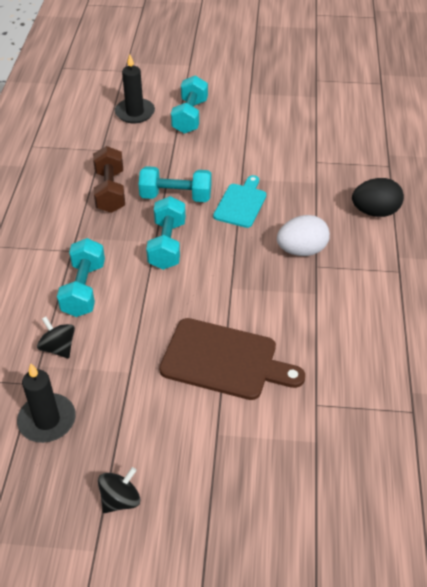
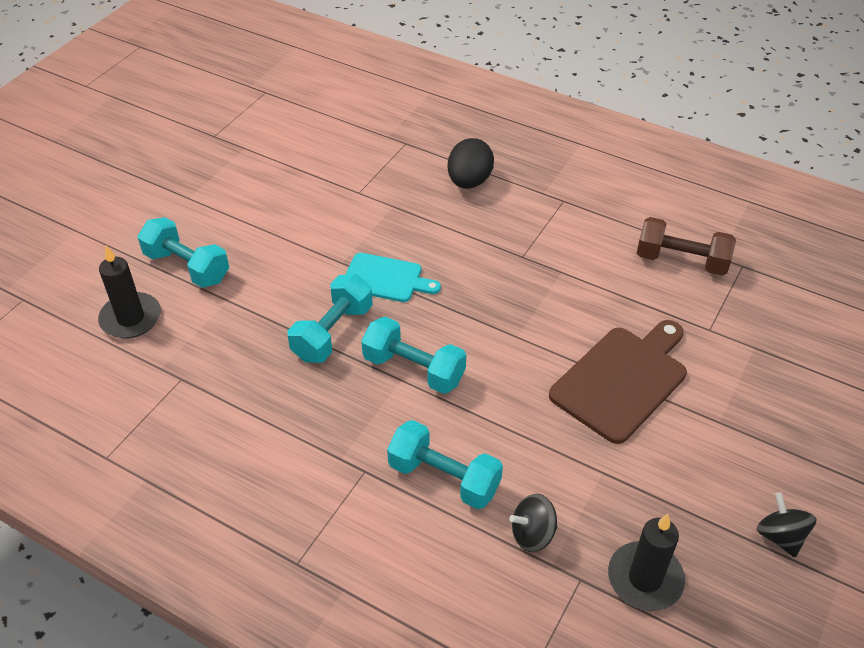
camera: 65 degrees left, 0 degrees up
(110, 191) = (276, 395): brown dumbbell -> brown dumbbell (681, 261)
(241, 203) = (386, 279): turquoise cutting board -> turquoise cutting board turned 150 degrees clockwise
(301, 250) = (493, 258): white egg -> none

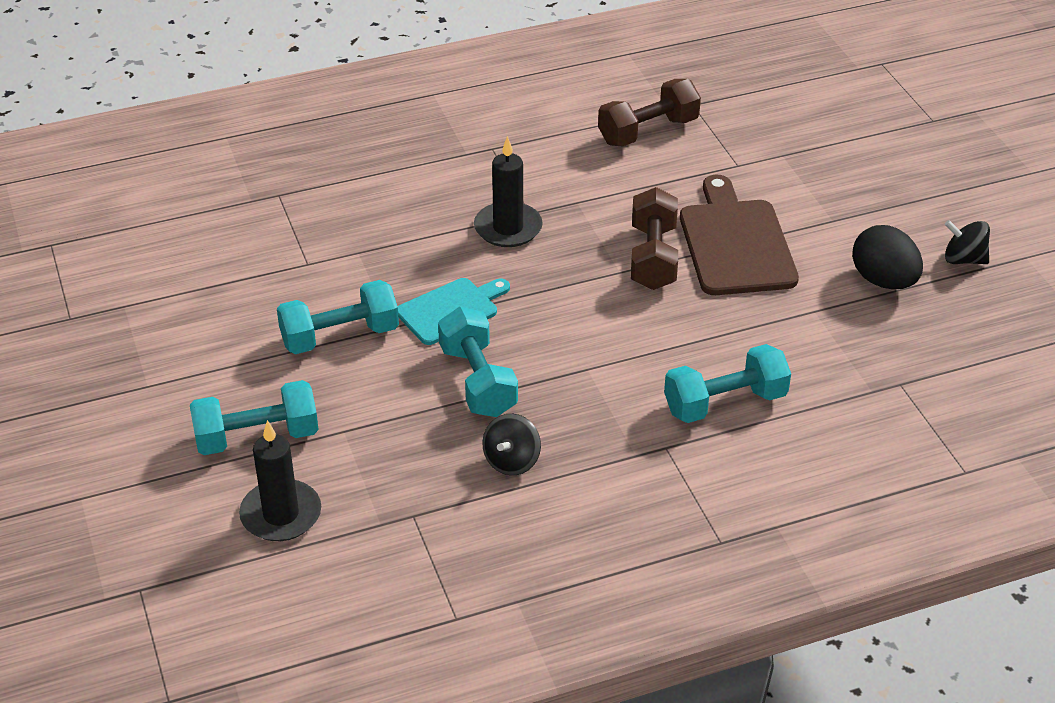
camera: 50 degrees left, 5 degrees down
(414, 369) = (584, 354): turquoise dumbbell -> turquoise dumbbell (340, 336)
(469, 182) = (391, 187): black egg -> black egg (883, 281)
(532, 534) = (833, 385): black spinning top -> black spinning top (512, 461)
(552, 344) = (653, 257): none -> brown dumbbell
(645, 578) = (932, 350): black candle -> black candle (508, 228)

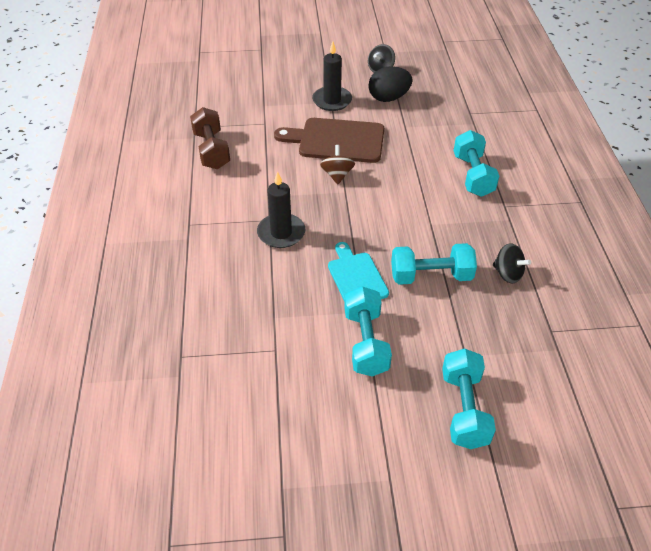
camera: 75 degrees left, 5 degrees up
(281, 514) = (545, 405): black candle -> black candle (332, 101)
(653, 257) = (337, 175): brown dumbbell -> brown spinning top

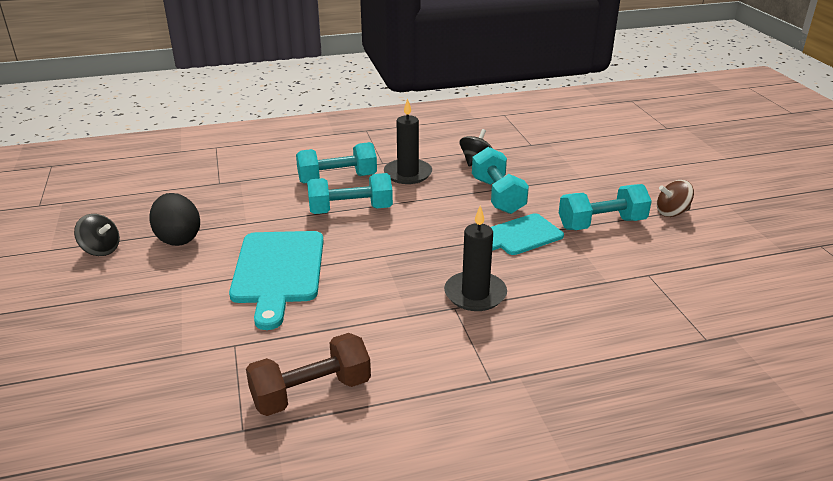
camera: 100 degrees left, 15 degrees down
(332, 101) = (178, 285): black candle -> black candle (408, 174)
(337, 140) = (278, 271): brown cutting board -> turquoise cutting board
(337, 175) = (353, 264): brown spinning top -> brown spinning top (672, 212)
(464, 409) = (635, 177): turquoise dumbbell -> turquoise dumbbell (350, 210)

